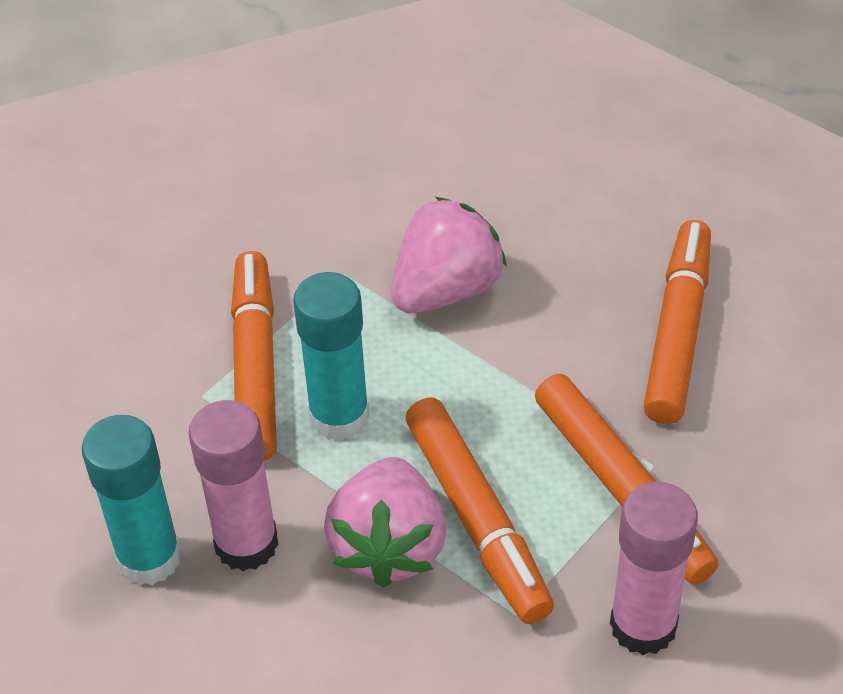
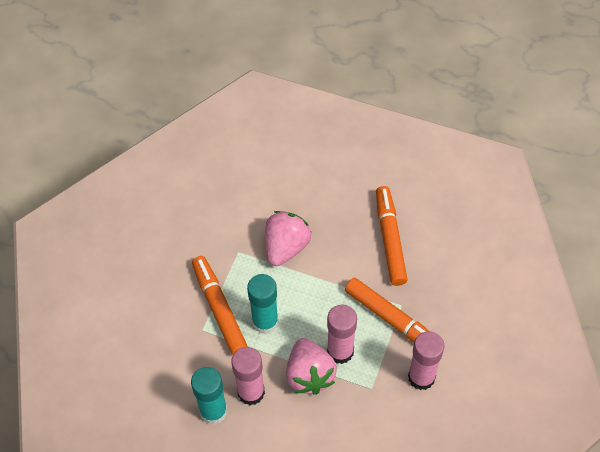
camera: 20 degrees left, 10 degrees up
(477, 519) = (340, 351): orange marker -> pink glue stick

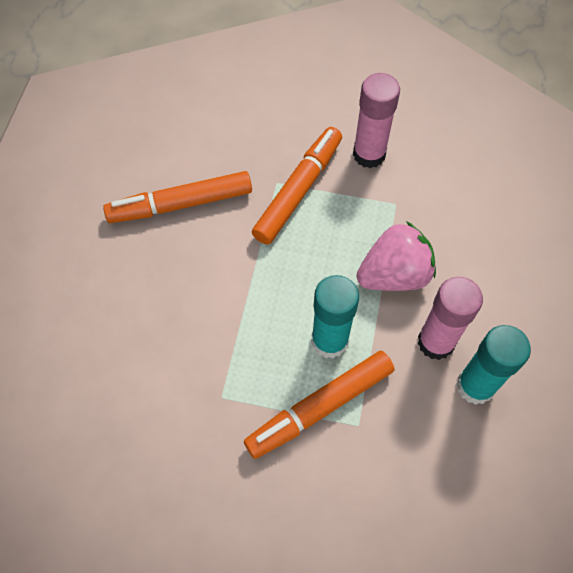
camera: 100 degrees left, 5 degrees up
(286, 247) = (206, 331): pink strawberry -> none
(340, 351) = (354, 243): pink glue stick -> none

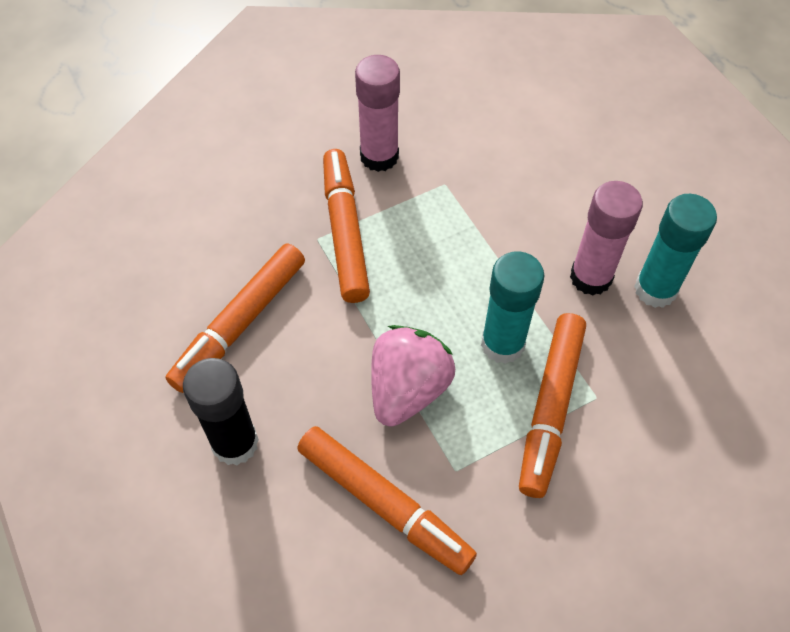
camera: 40 degrees left, 5 degrees down
(112, 276) = (235, 443): none -> black glue stick
(160, 382) = (384, 504): none -> orange marker
(394, 274) = (502, 246): pink strawberry -> pink strawberry (408, 389)

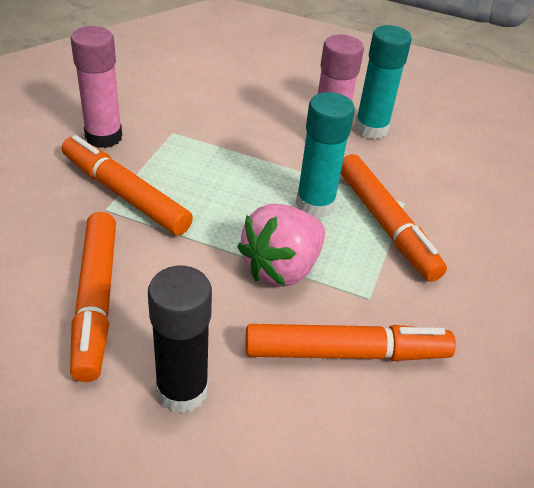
camera: 45 degrees left, 15 degrees down
(408, 389) = (281, 268): pink strawberry -> pink strawberry turned 120 degrees counterclockwise

